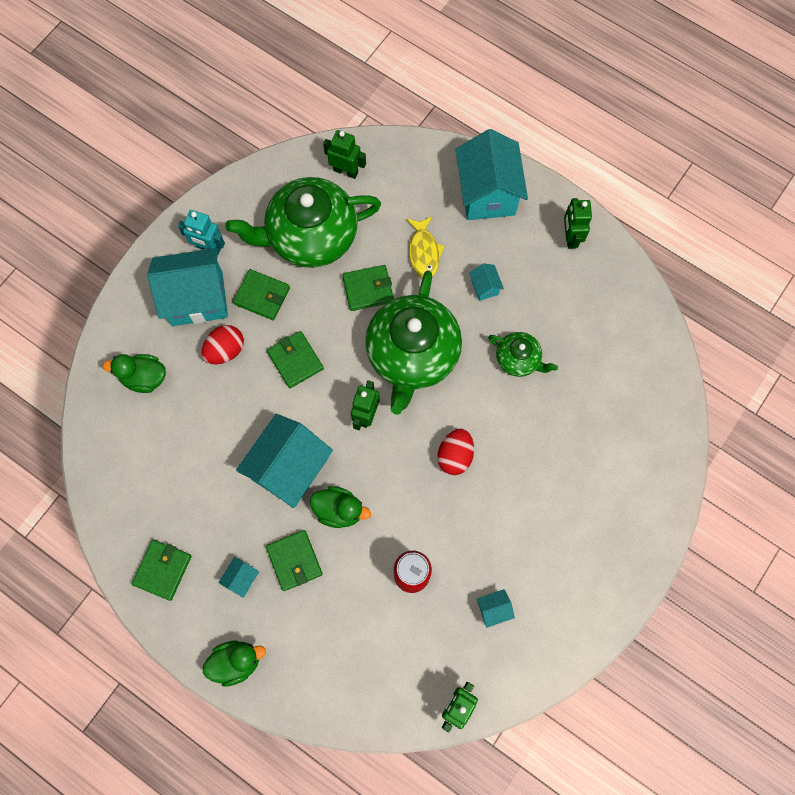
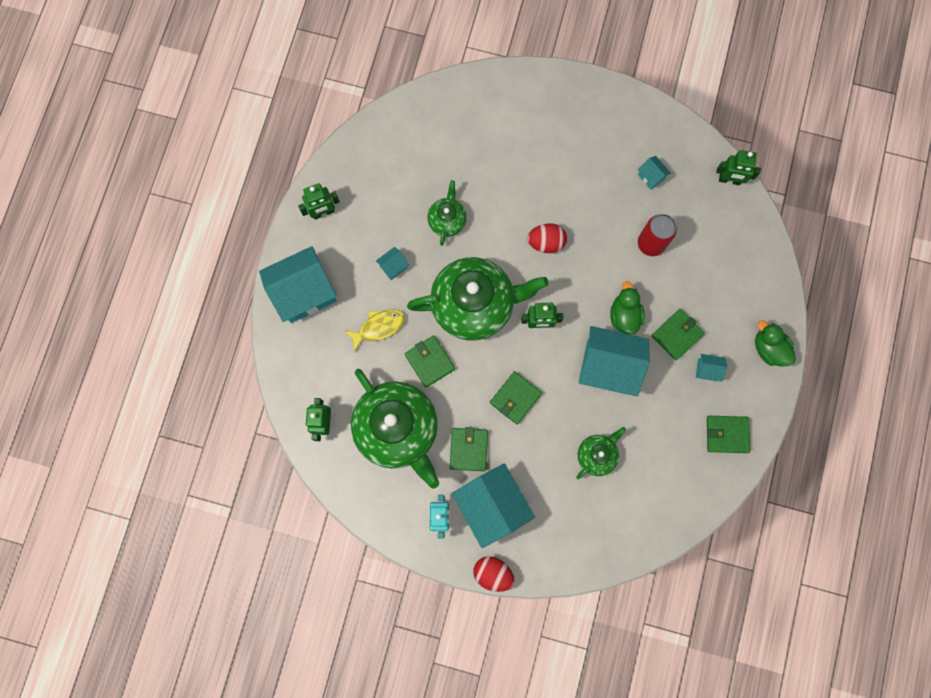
camera: 110 degrees left, 5 degrees up
(144, 378) = (579, 520): green duck -> none
(201, 421) = (597, 455): none -> green teapot
(225, 350) = (529, 460): red egg -> red egg (493, 573)

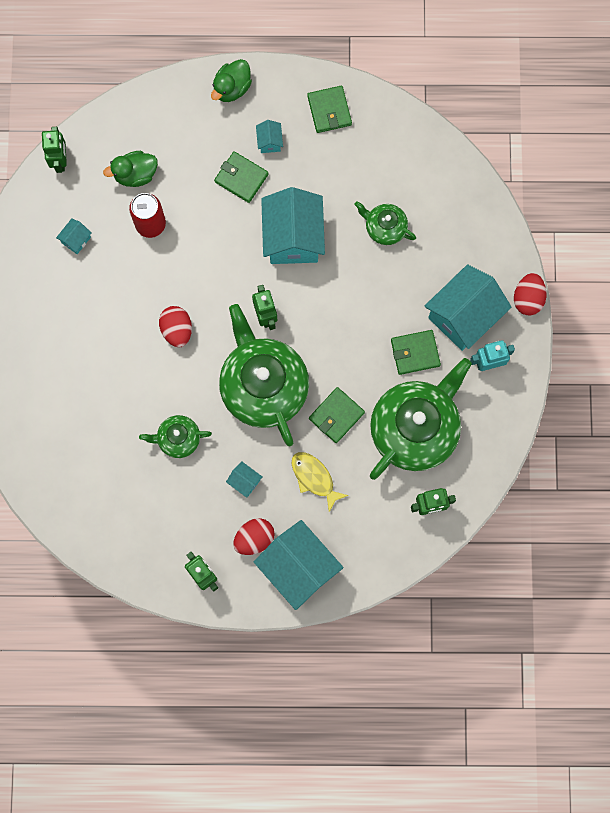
camera: 105 degrees left, 0 degrees up
(341, 262) = (254, 538): none -> red egg
(515, 398) = (350, 320): green wallet -> none
(624, 315) = (235, 233): green duck -> green duck (135, 174)

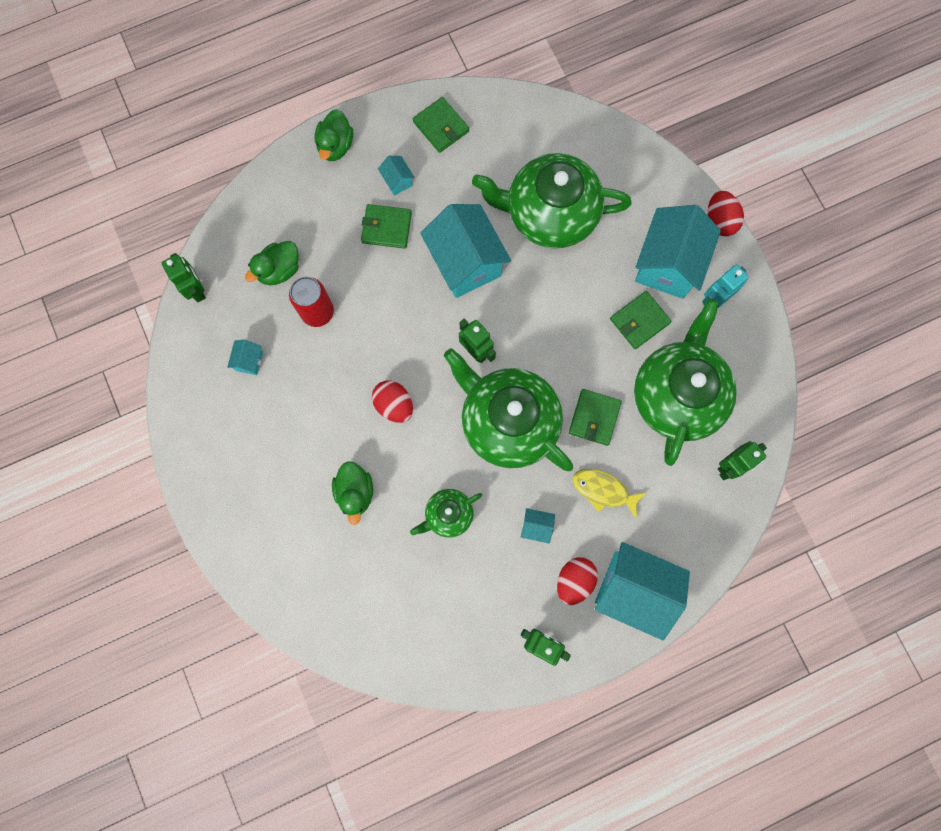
camera: 25 degrees left, 0 degrees up
(112, 386) = (355, 492): none -> green duck
(385, 228) = (550, 214): green teapot -> green teapot, size x2.08

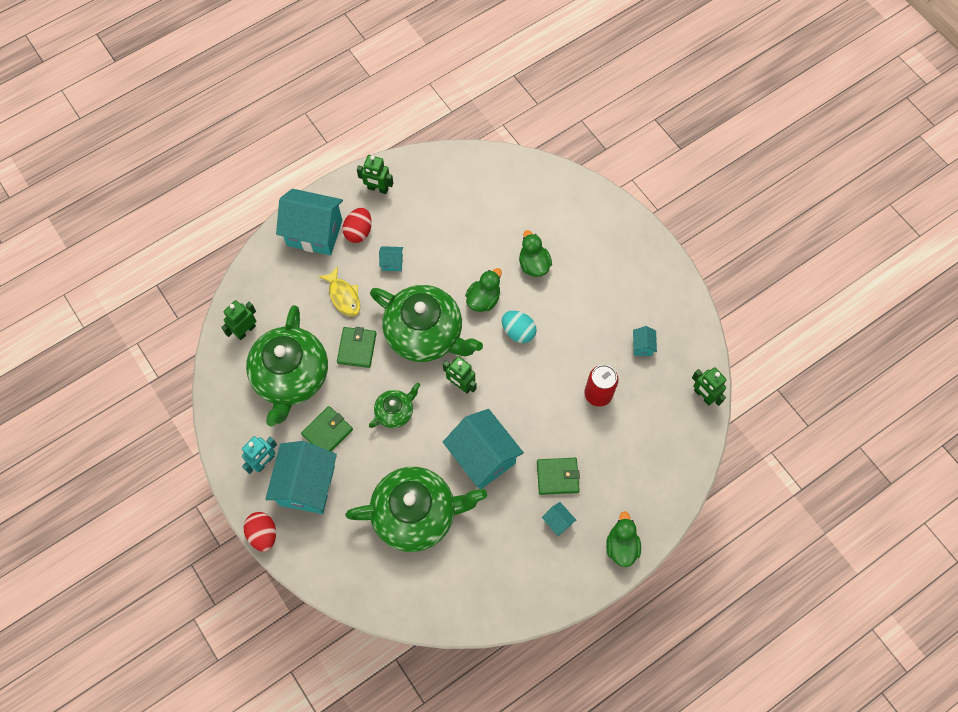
camera: 170 degrees right, 10 degrees down
(279, 270) = (639, 424): green duck -> green duck (483, 299)
(394, 405) = (518, 332): red egg -> turquoise egg
(441, 127) = (529, 582): green wallet -> none
(448, 514) = (460, 260): green teapot -> green teapot (395, 412)
(603, 490) = (343, 296): yellow fish -> yellow fish turned 45 degrees clockwise

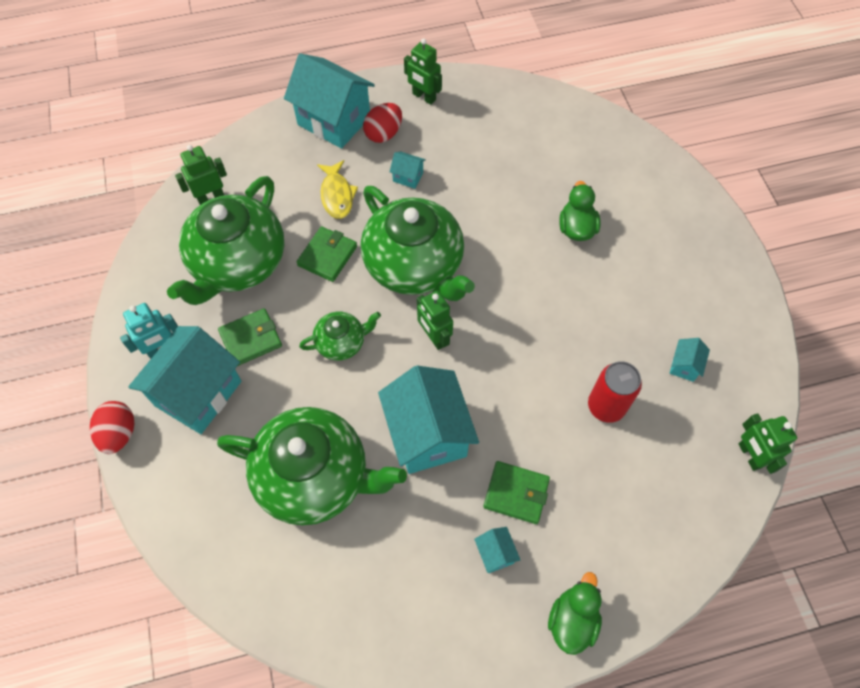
camera: 20 degrees right, 5 degrees down
(483, 299) = (500, 248): green duck -> none
(518, 332) = (529, 298): turquoise egg -> none

